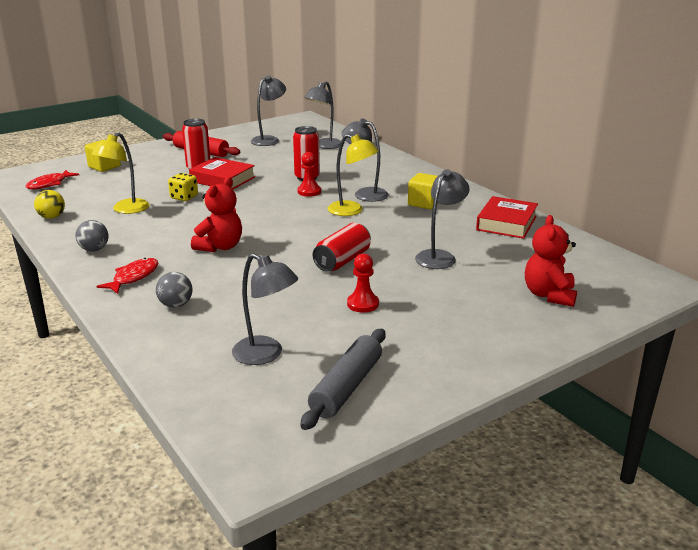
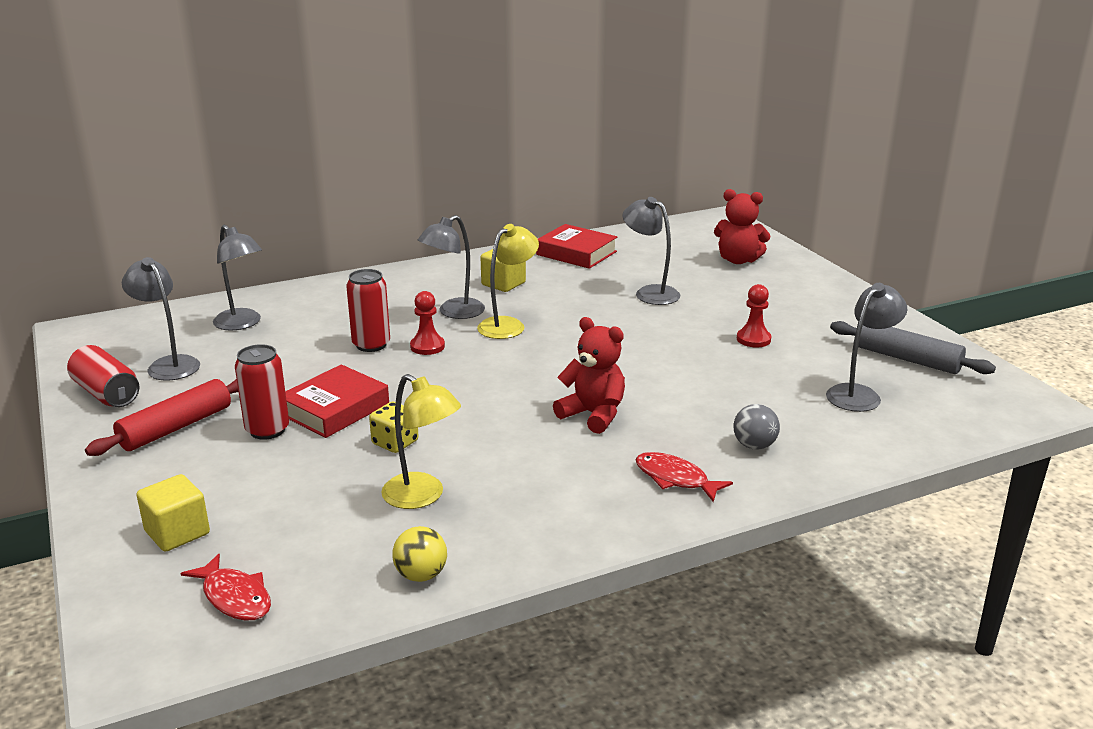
camera: 80 degrees left, 0 degrees up
(94, 249) = (575, 518): grey ball -> none
(342, 261) = (651, 341): red can -> red can (107, 393)

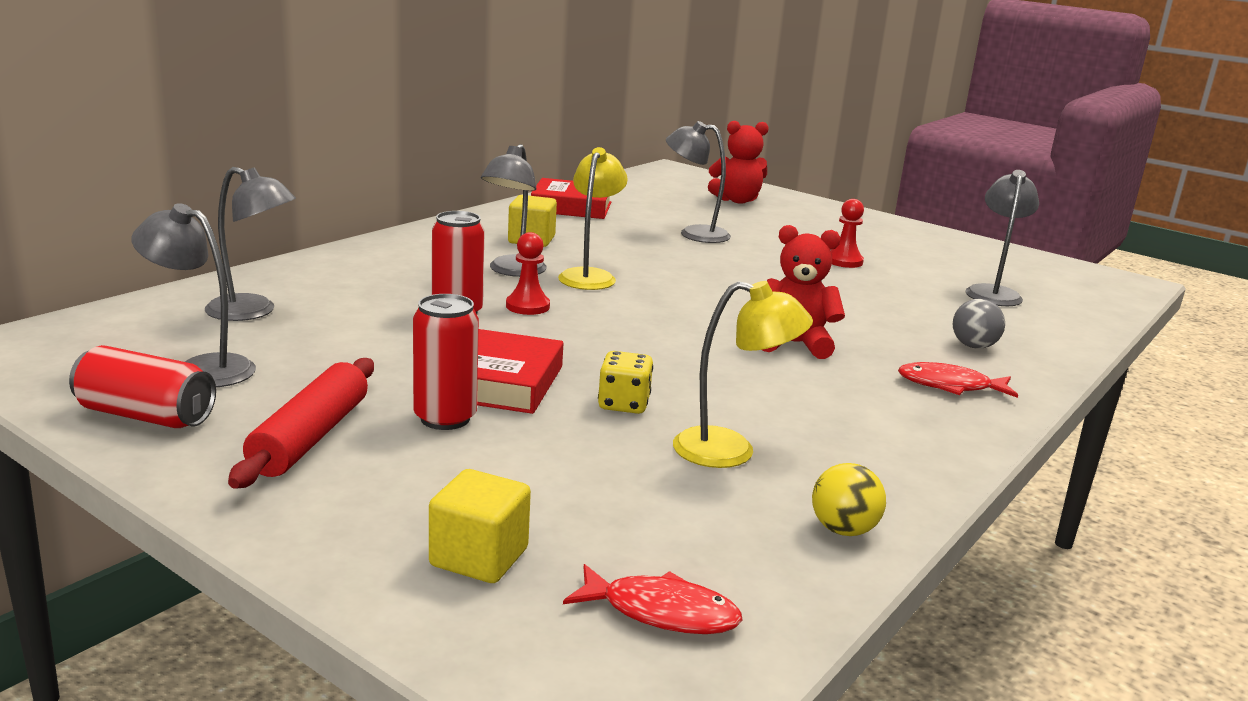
camera: 30 degrees left, 5 degrees down
(907, 359) = (988, 261): grey rolling pin -> none

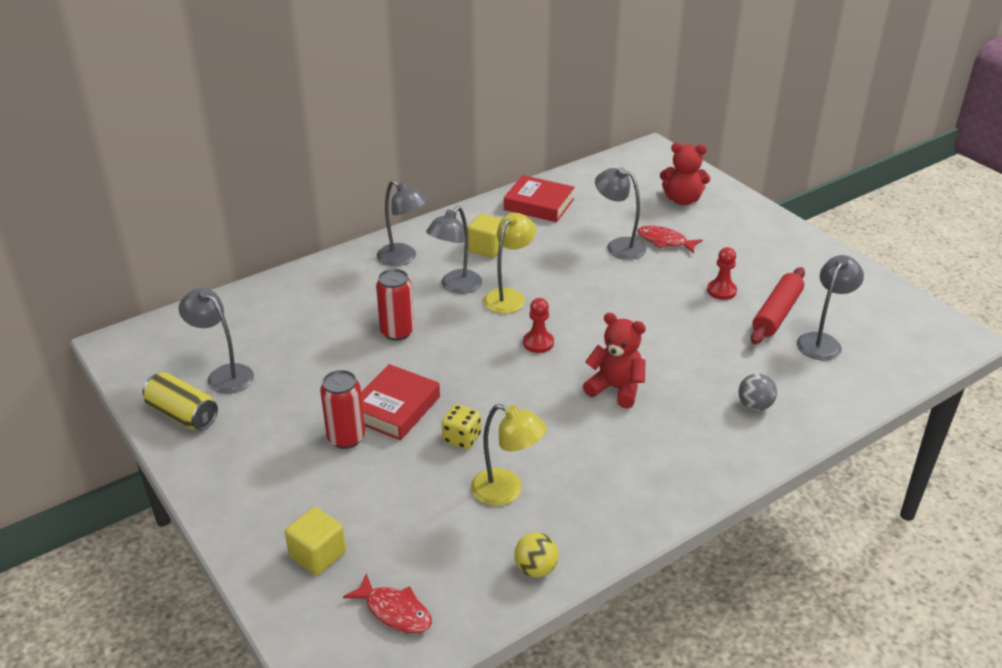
camera: 20 degrees right, 15 degrees up
(146, 415) = (183, 414): red can -> yellow can
(253, 312) = (269, 320): grey lamp -> grey lamp (403, 258)
(310, 437) = (264, 445): red rolling pin -> red rolling pin (777, 314)
(527, 306) = (447, 329): red pawn -> red pawn (538, 343)
(950, 386) = (703, 447): red fish -> red fish (664, 241)

